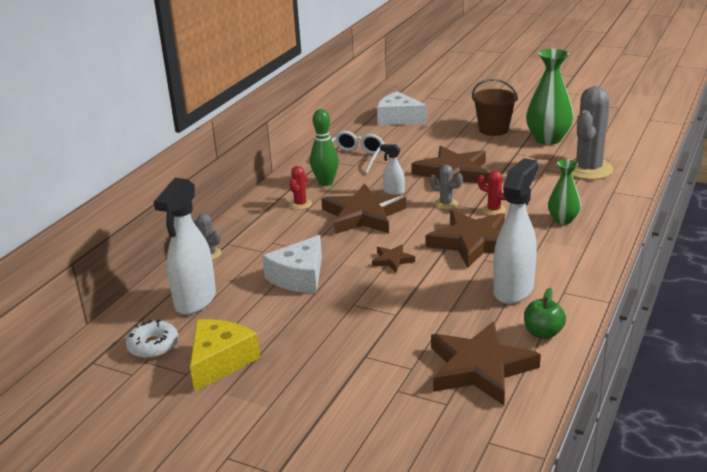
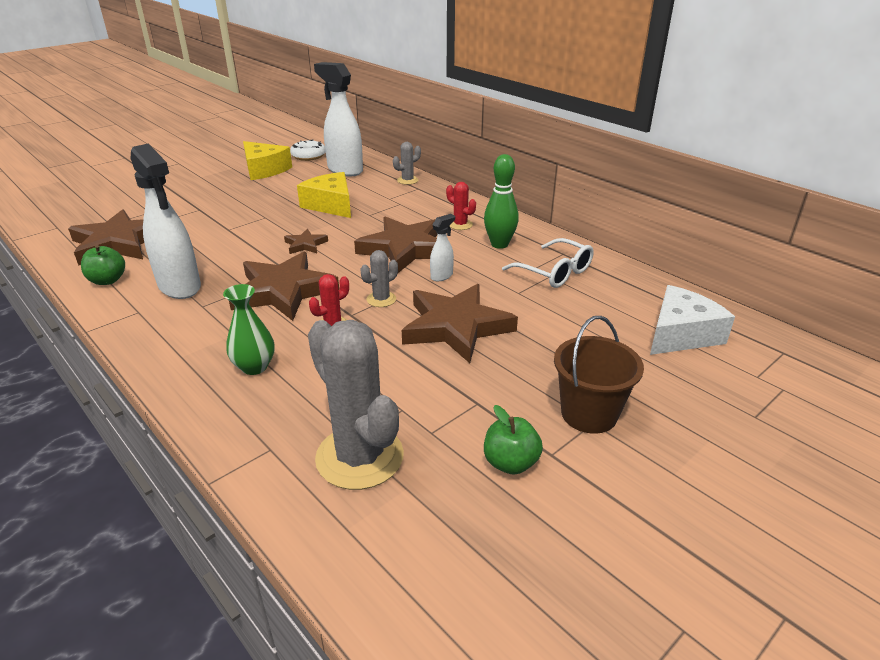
camera: 110 degrees right, 5 degrees up
(299, 277) = (330, 205): white cheese -> yellow cheese
(548, 139) = (510, 463): green vase -> green apple

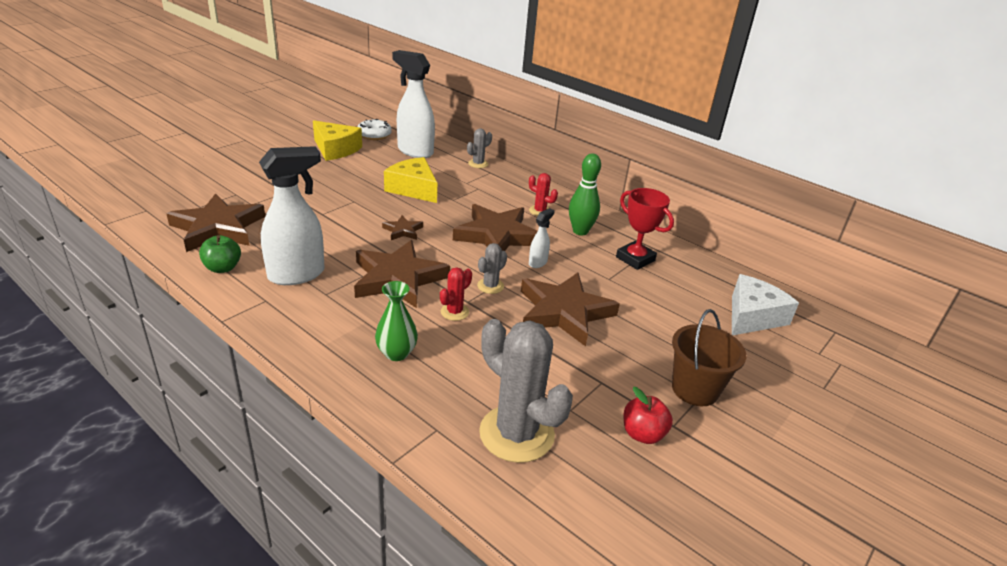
camera: 10 degrees left, 0 degrees up
(180, 287) = (297, 274): white spray bottle -> white spray bottle turned 75 degrees counterclockwise
(510, 463) = (642, 434): green apple -> red apple
(554, 272) = (635, 259): white glasses -> red trophy

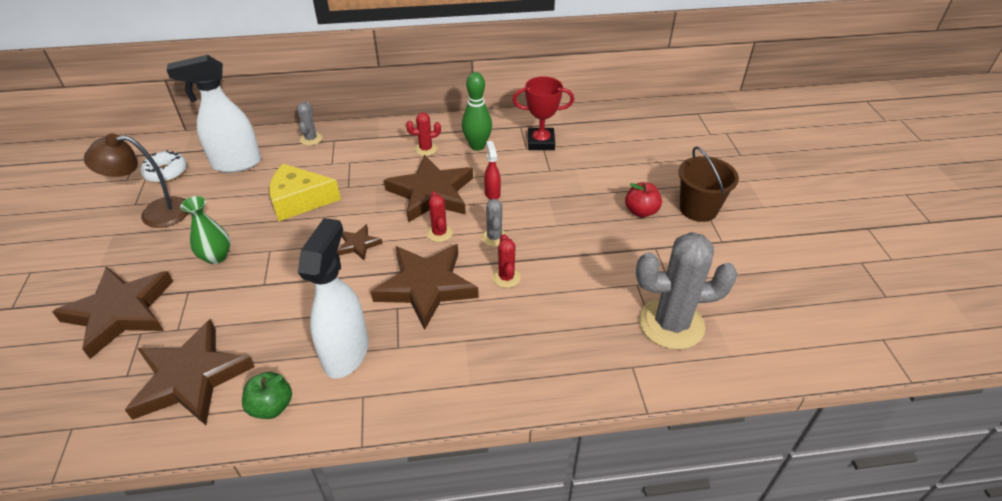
camera: 45 degrees left, 10 degrees up
(335, 149) = (155, 213): yellow cheese -> brown lamp
(396, 353) = (525, 342): green vase -> green vase (216, 256)
(460, 258) = (439, 233): none -> red cactus
(538, 263) = (492, 193): white spray bottle -> red spray bottle
(564, 312) = (565, 218): brown star -> brown star (120, 312)
(642, 434) = (719, 261): red apple -> red apple (641, 211)
(752, 316) = (653, 135): white cheese -> none

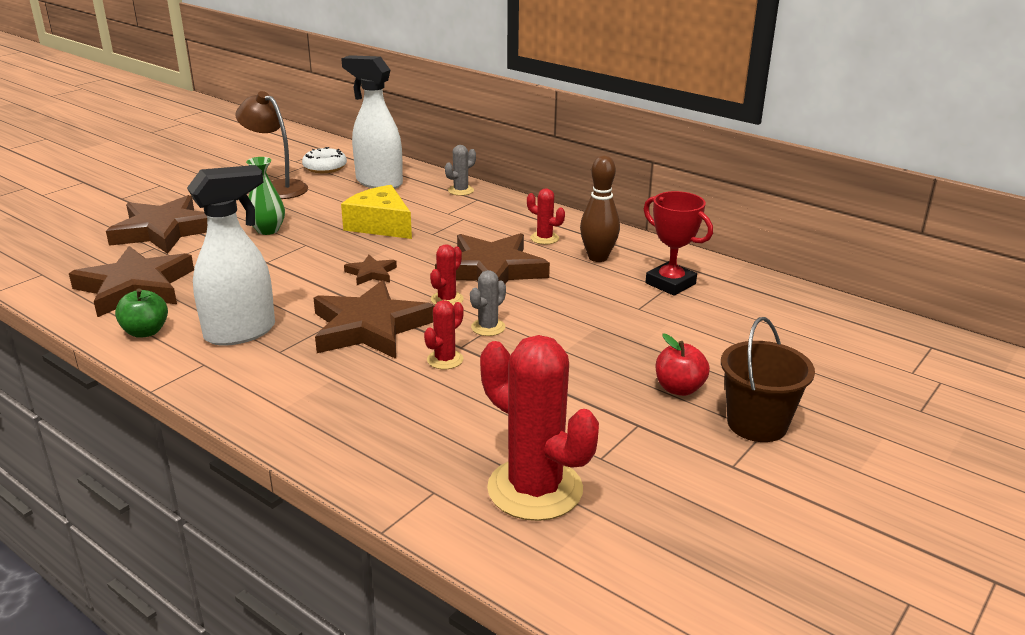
camera: 45 degrees right, 15 degrees down
(477, 146) = (598, 257): green bowling pin -> brown bowling pin
(492, 193) = (546, 297): red spray bottle -> none
(671, 324) = (535, 489): grey cactus -> red cactus

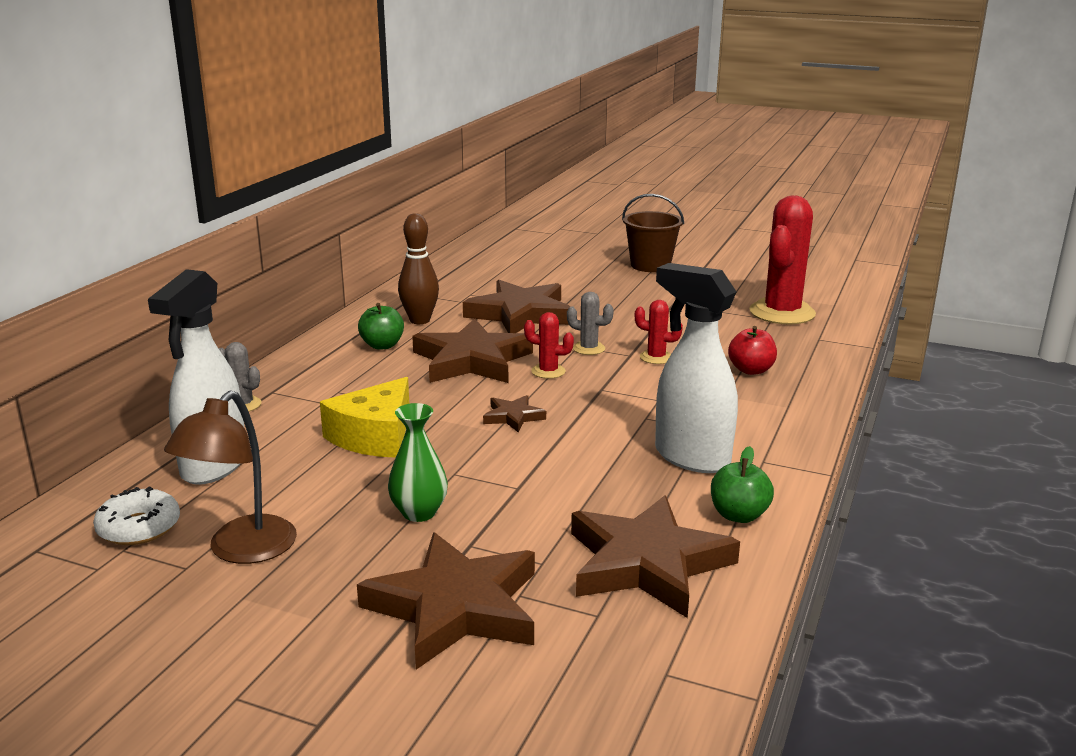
camera: 105 degrees left, 5 degrees down
(369, 327) = (629, 396): brown star -> brown star (520, 314)
(544, 238) = (382, 345): red cactus -> green apple
(670, 283) = (461, 293): red trophy -> none
(679, 388) = (627, 284): red apple -> red apple (751, 370)

